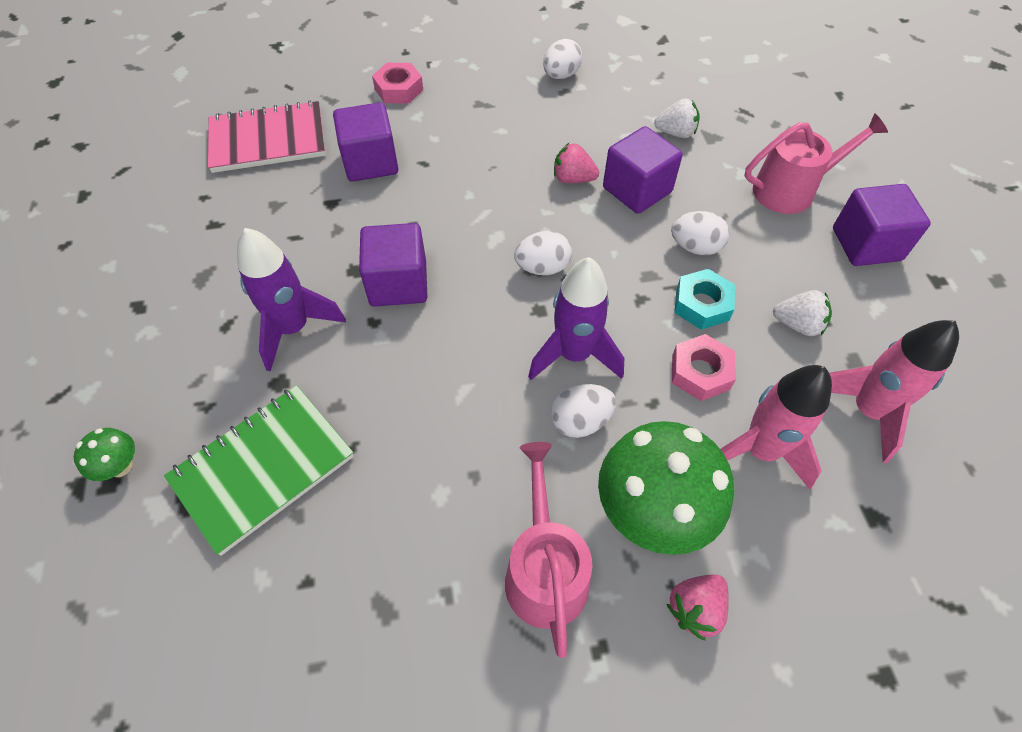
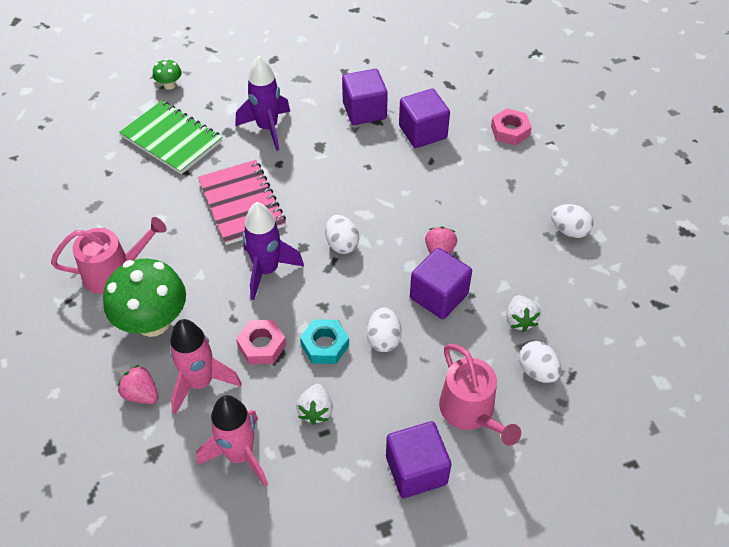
camera: 80 degrees right, 5 degrees down
(268, 140) = (429, 75): pink notebook -> pink notebook (242, 204)
(398, 283) = (312, 169): purple cube -> purple cube (364, 111)
(580, 421) = (215, 279): white egg -> white egg (537, 371)
(695, 609) = (92, 347): pink strawberry -> pink strawberry (141, 394)

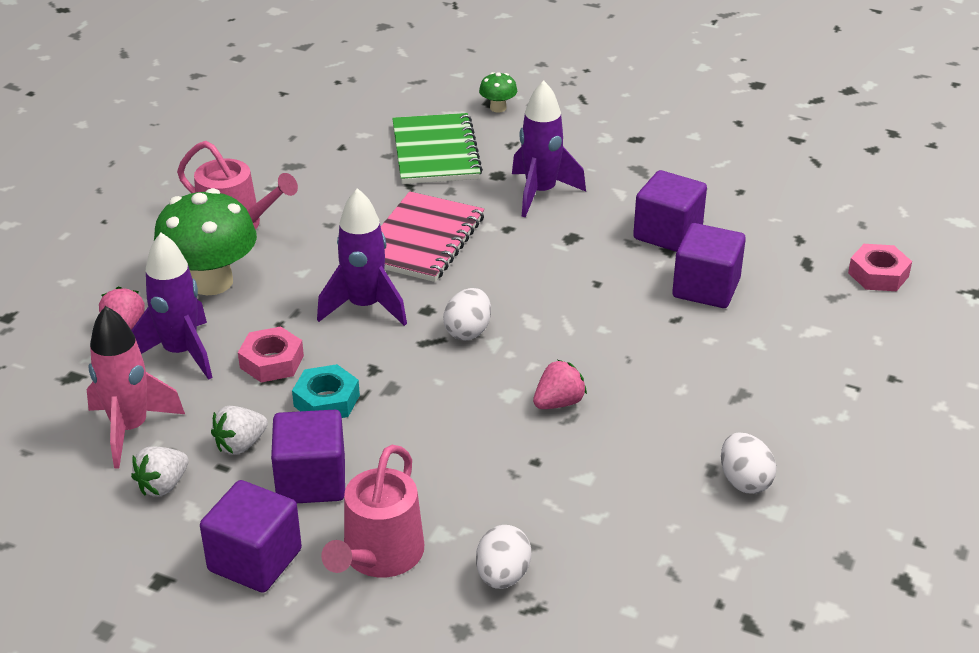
camera: 45 degrees right, 15 degrees down
(200, 383) = (181, 353): pink rocket -> purple rocket
(383, 339) = (388, 435): white egg -> none
(438, 296) = (499, 438): purple cube -> purple cube (311, 481)
(510, 131) = (817, 346): pink nut -> pink nut (878, 274)
(520, 320) = (554, 519): white strawberry -> white strawberry (163, 485)

